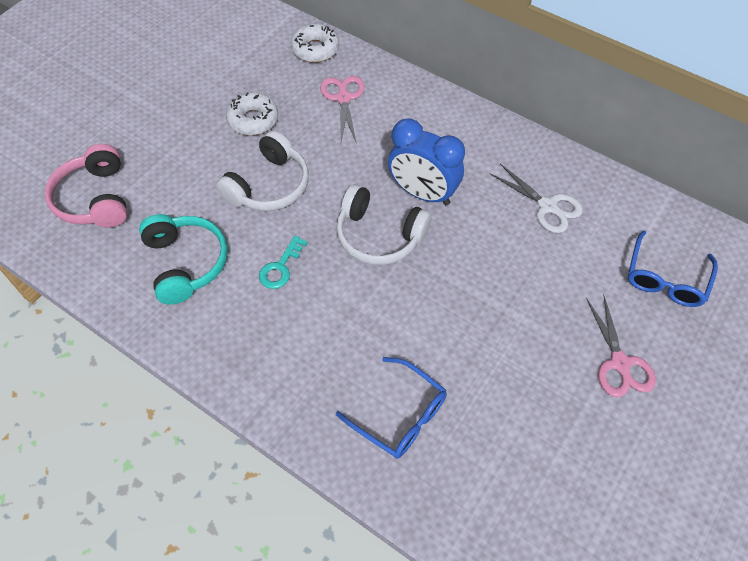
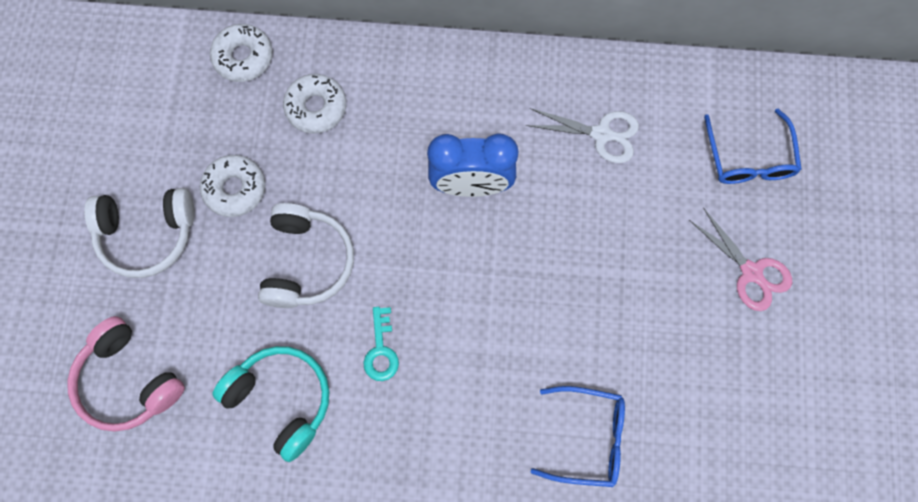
camera: 30 degrees left, 15 degrees up
(343, 97) = (316, 107): pink scissors -> white donut
(379, 235) = (457, 259): white headphones -> white headphones (147, 235)

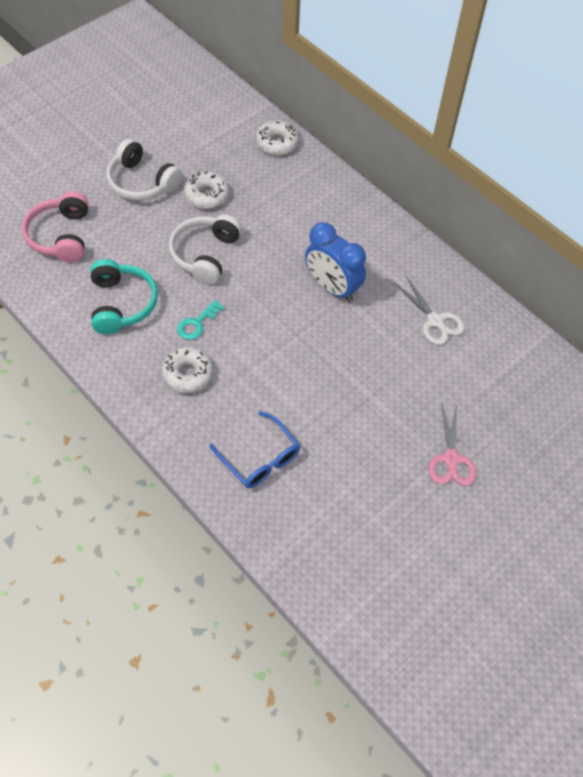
camera: 40 degrees right, 15 degrees down
(307, 262) = (205, 254): white headphones -> white headphones turned 150 degrees clockwise
(316, 107) = (289, 191): white donut -> white donut (187, 374)
(749, 157) = (515, 401): blue glasses -> none

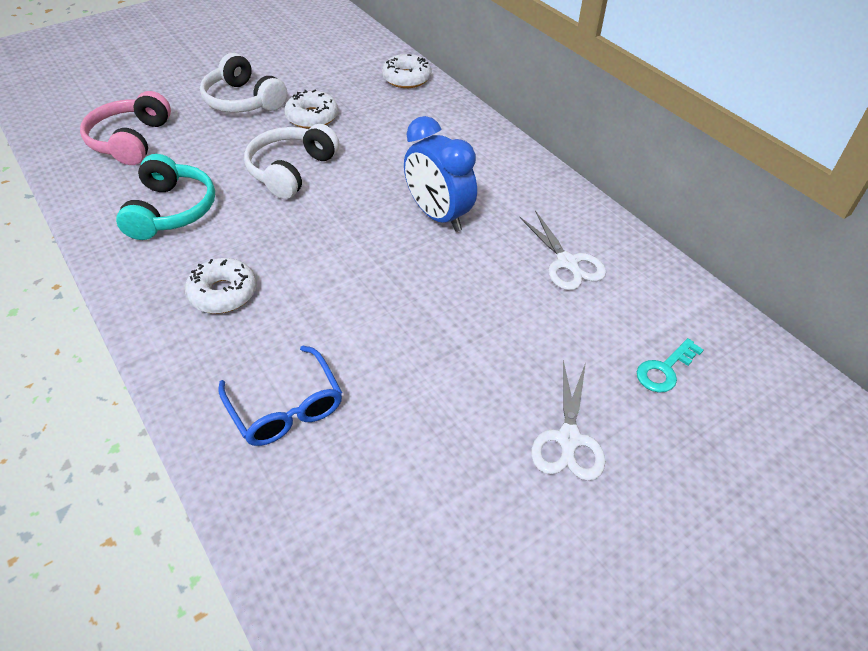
camera: 10 degrees right, 10 degrees down
(197, 323) = (256, 238): turquoise key -> turquoise key (665, 369)
(451, 460) = (568, 440): pink scissors -> white scissors

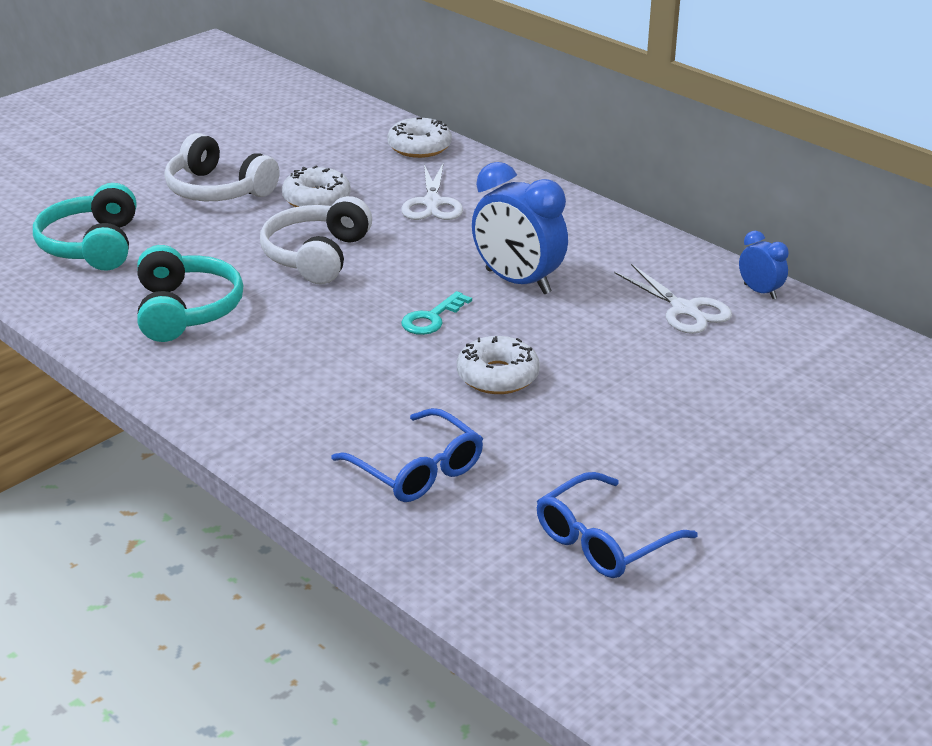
camera: 10 degrees left, 15 degrees down
(131, 141) = (92, 246): pink headphones -> turquoise headphones
(223, 293) = (292, 380): white donut -> white donut (497, 376)
(420, 520) = (604, 540): none -> blue glasses
(568, 440) = (737, 459): white scissors -> white scissors (432, 204)
(636, 252) = (760, 292): none -> blue clock
(665, 369) = (822, 390): turquoise key -> turquoise key (432, 318)

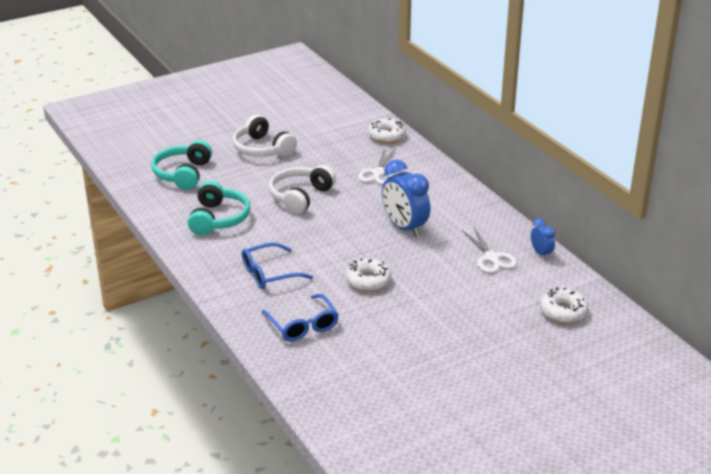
camera: 15 degrees right, 0 degrees up
(316, 199) = (314, 162): white donut -> white donut (563, 312)
(432, 318) = (347, 242): turquoise key -> none
(604, 540) = (382, 378): blue glasses -> blue glasses (270, 273)

